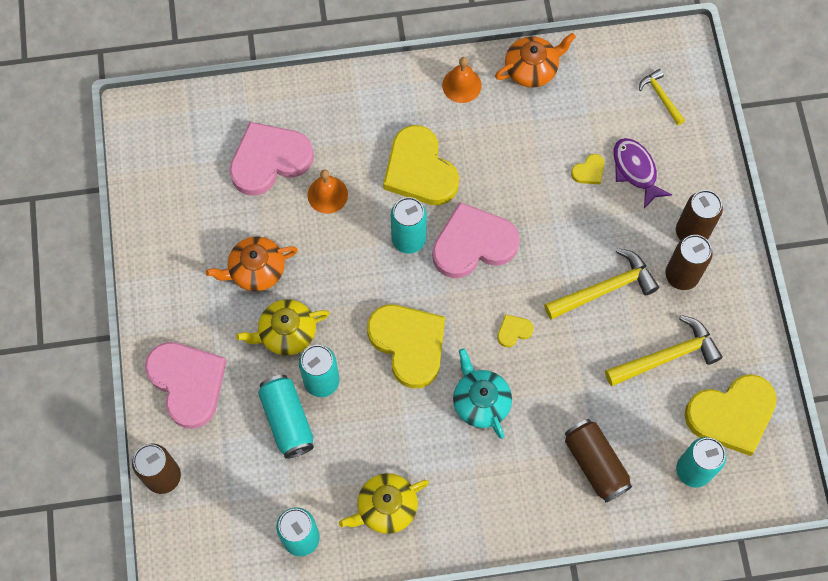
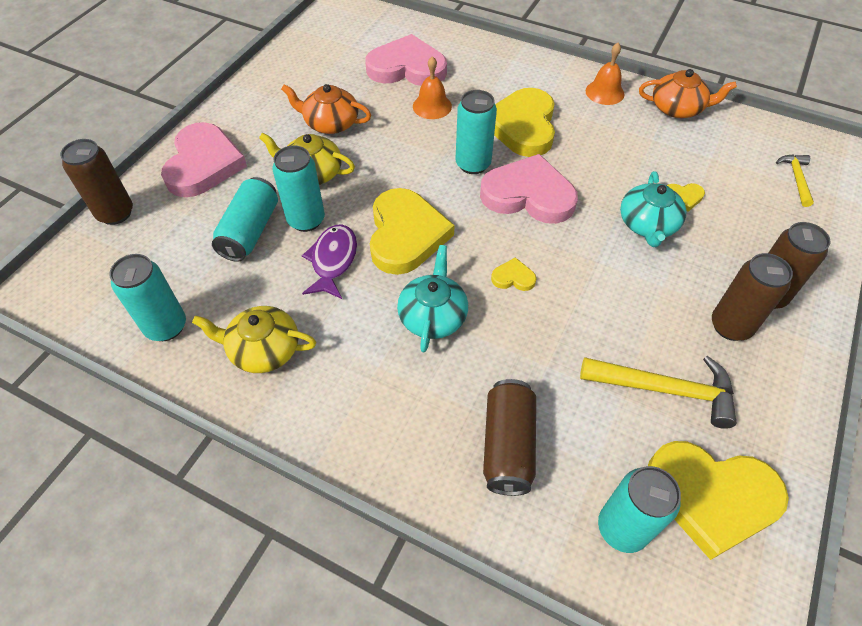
camera: 35 degrees right, 15 degrees down
(578, 217) = (647, 224): none -> turquoise teapot
(604, 289) = (634, 293): yellow hammer -> none
(635, 170) = (733, 219): purple fish -> purple fish (333, 261)

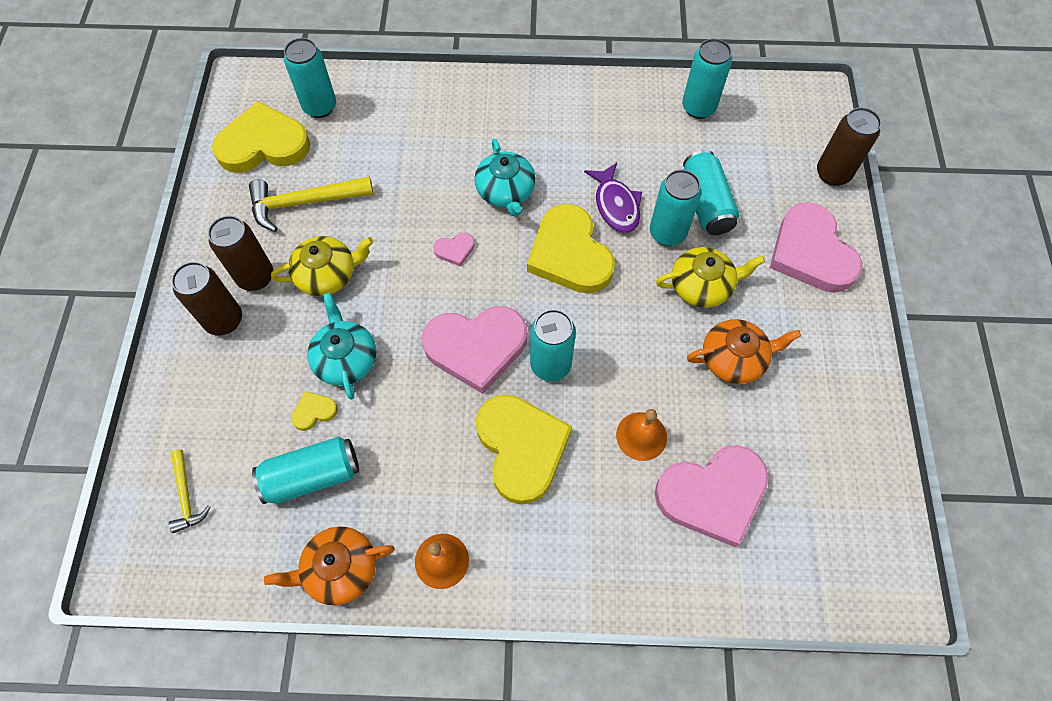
camera: 155 degrees right, 10 degrees up
(263, 349) = (615, 120): yellow teapot -> yellow teapot (327, 274)
(507, 445) = (409, 125): brown can -> none
(513, 277) = (455, 250): yellow heart -> pink heart
(690, 159) = (312, 476): none -> turquoise can

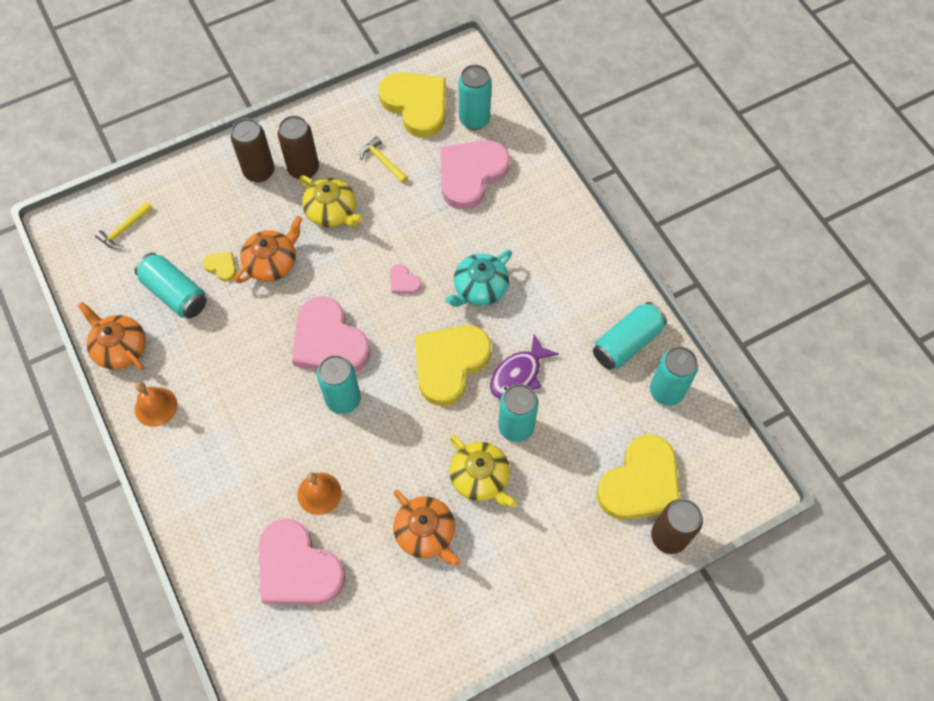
camera: 60 degrees right, 0 degrees up
(305, 203) = (383, 161): yellow hammer -> yellow hammer, size x0.57
(345, 359) = (272, 262): turquoise teapot -> orange teapot
(521, 448) = (265, 414): yellow heart -> yellow heart (640, 483)
(706, 203) = (566, 444): turquoise can -> turquoise can (627, 343)
(811, 252) = (569, 552): pink heart -> pink heart (471, 175)

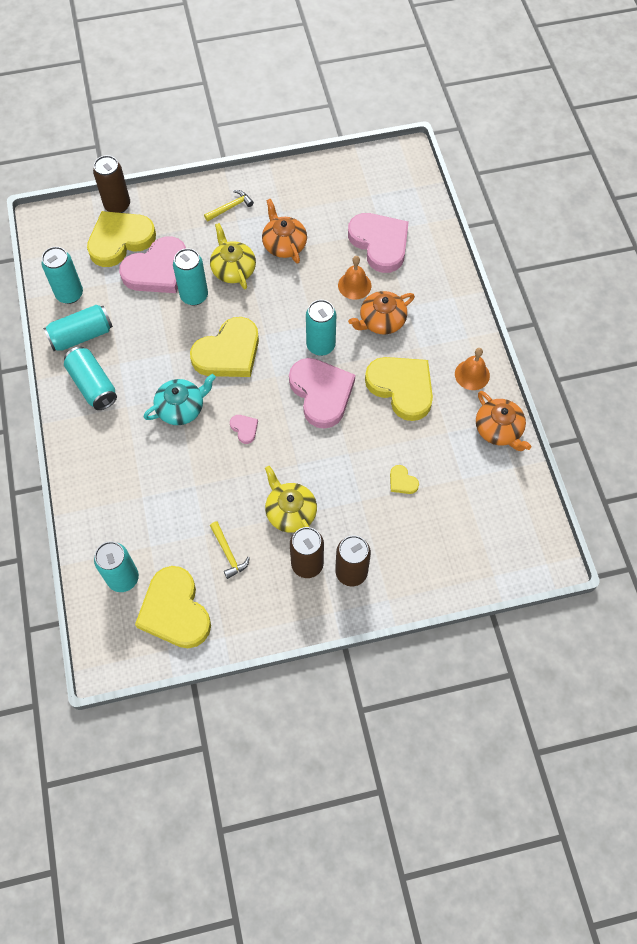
camera: 165 degrees left, 0 degrees up
(125, 229) = (489, 541): yellow hammer -> yellow hammer (230, 207)
(175, 293) = (447, 466): turquoise can -> turquoise can (93, 385)
(237, 370) = (402, 388): none -> yellow heart
(272, 262) = (356, 475): orange teapot -> orange teapot (381, 321)
(471, 175) = (149, 517): pink heart -> pink heart (157, 270)
(518, 374) = (177, 332): purple fish -> none

